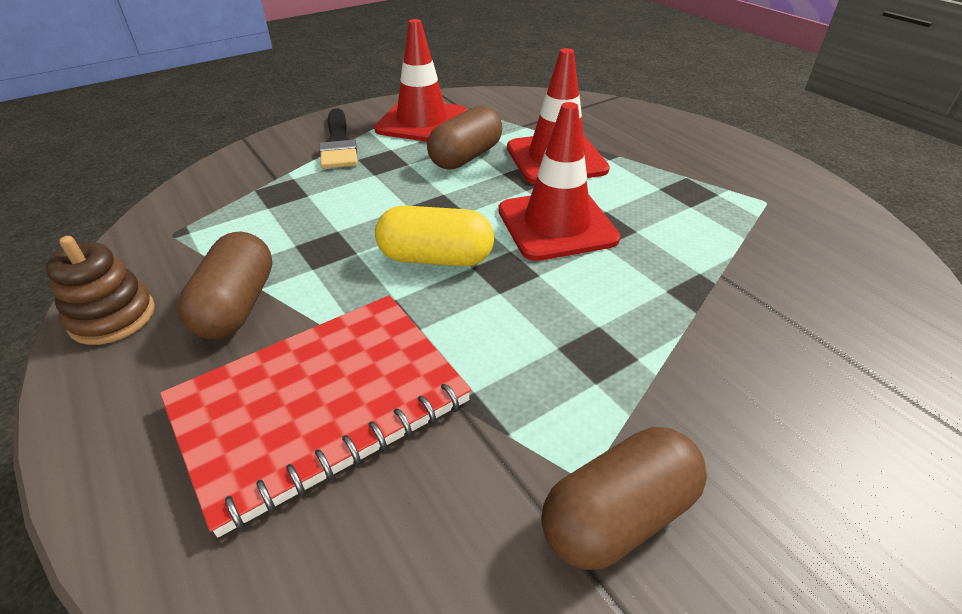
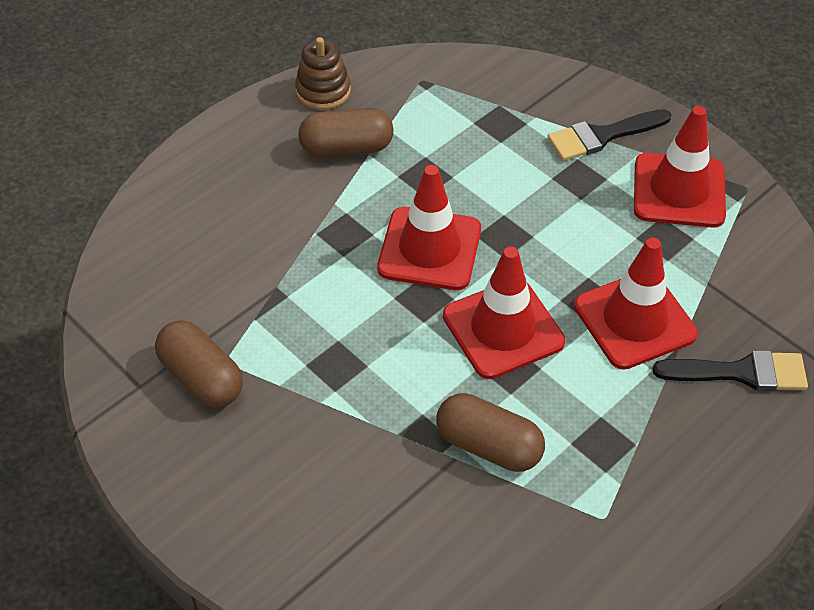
camera: 80 degrees right, 10 degrees up
(320, 404) = (265, 219): red notebook -> none
(436, 258) = (429, 249): yellow capsule -> red traffic cone
(466, 157) = (611, 242): brown capsule -> brown capsule (488, 446)
(613, 126) = (741, 372): none -> black brush

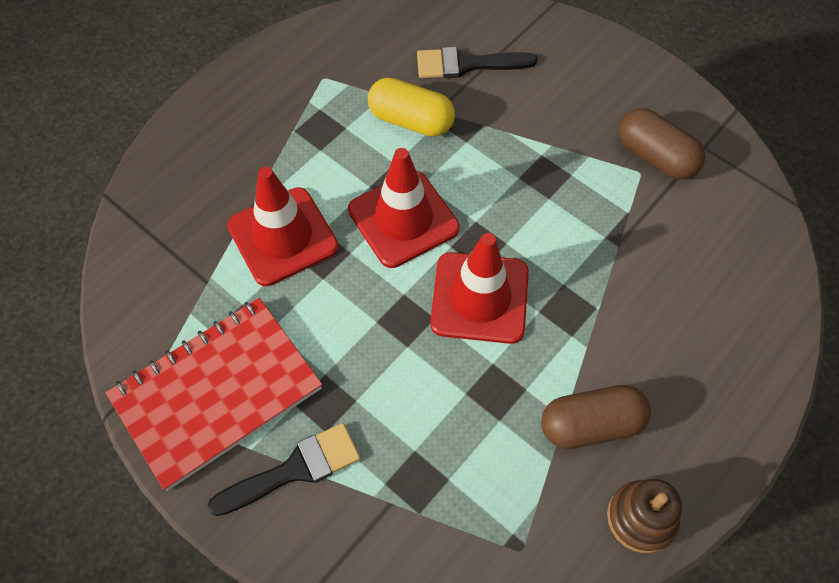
camera: 175 degrees right, 10 degrees up
(488, 446) = (411, 120): brown capsule -> yellow capsule
(679, 191) = (217, 393): red traffic cone -> red notebook
(741, 372) = (196, 194): black brush -> black brush (467, 64)

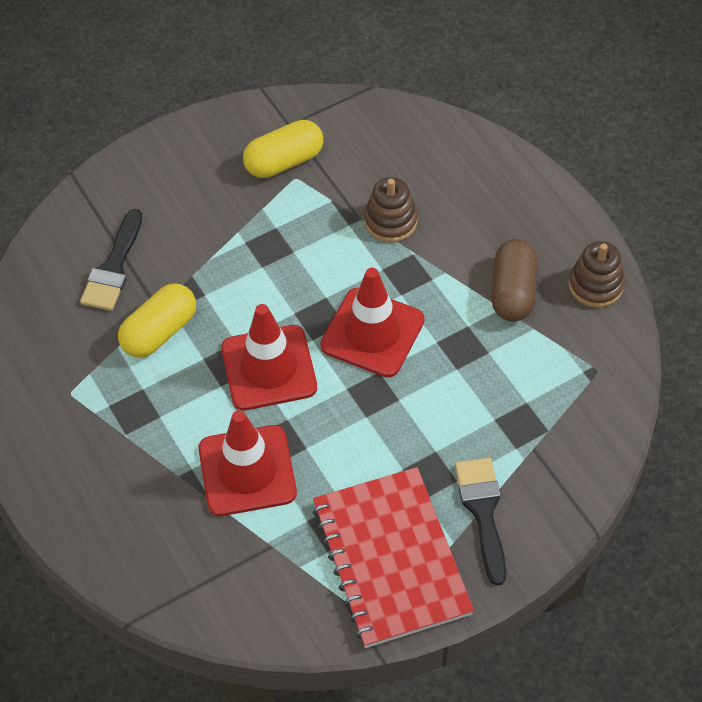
camera: 70 degrees left, 5 degrees down
(628, 274) = (390, 221): none -> brown stacking toy
(655, 157) = (284, 161): brown capsule -> yellow capsule

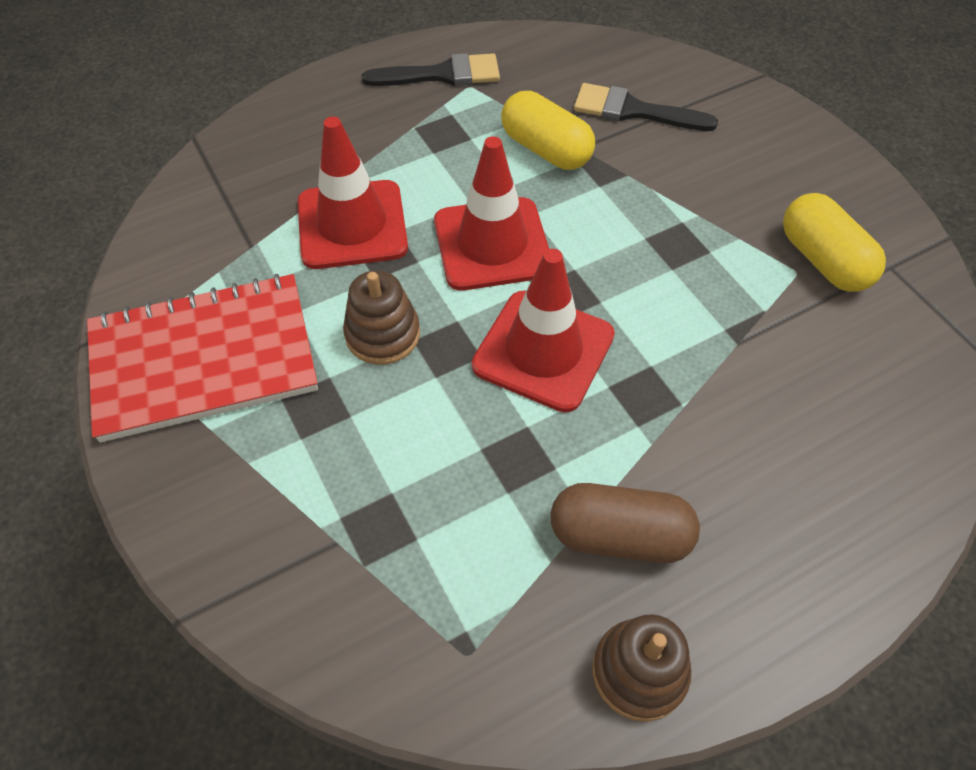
camera: 90 degrees right, 0 degrees up
(390, 221) = (737, 378): brown stacking toy -> brown stacking toy (382, 334)
(483, 511) = (246, 467): black brush -> black brush (442, 74)

